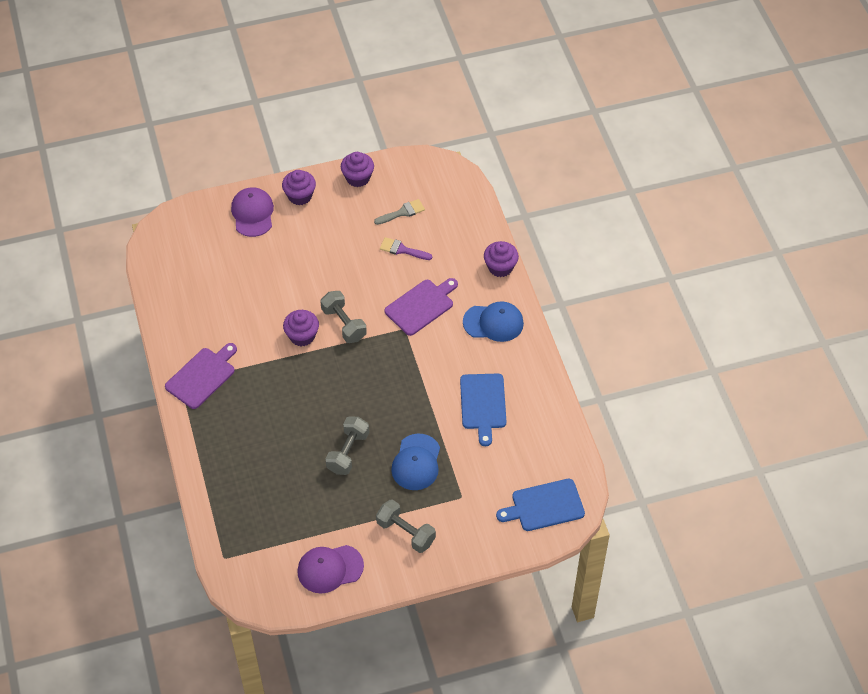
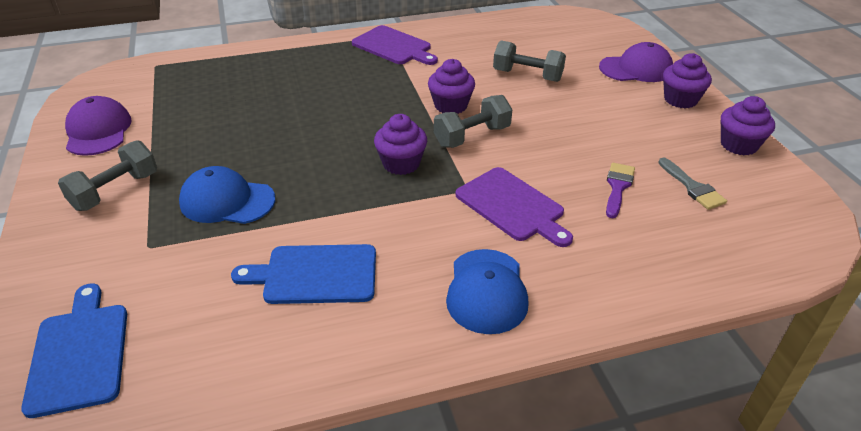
camera: 90 degrees right, 15 degrees down
(348, 452) = (264, 142): grey dumbbell -> grey dumbbell (527, 75)
(500, 267) = (614, 303): purple cupcake -> purple cupcake (401, 164)

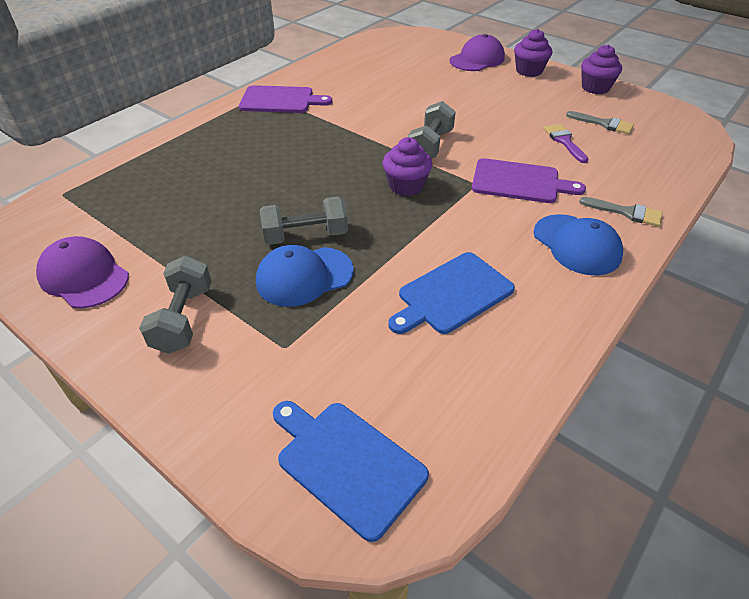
camera: 35 degrees left, 5 degrees up
(450, 105) = (386, 129): purple cupcake -> none
(527, 75) = (412, 88): grey dumbbell -> grey dumbbell (305, 236)
(585, 287) = (626, 212): none -> grey brush

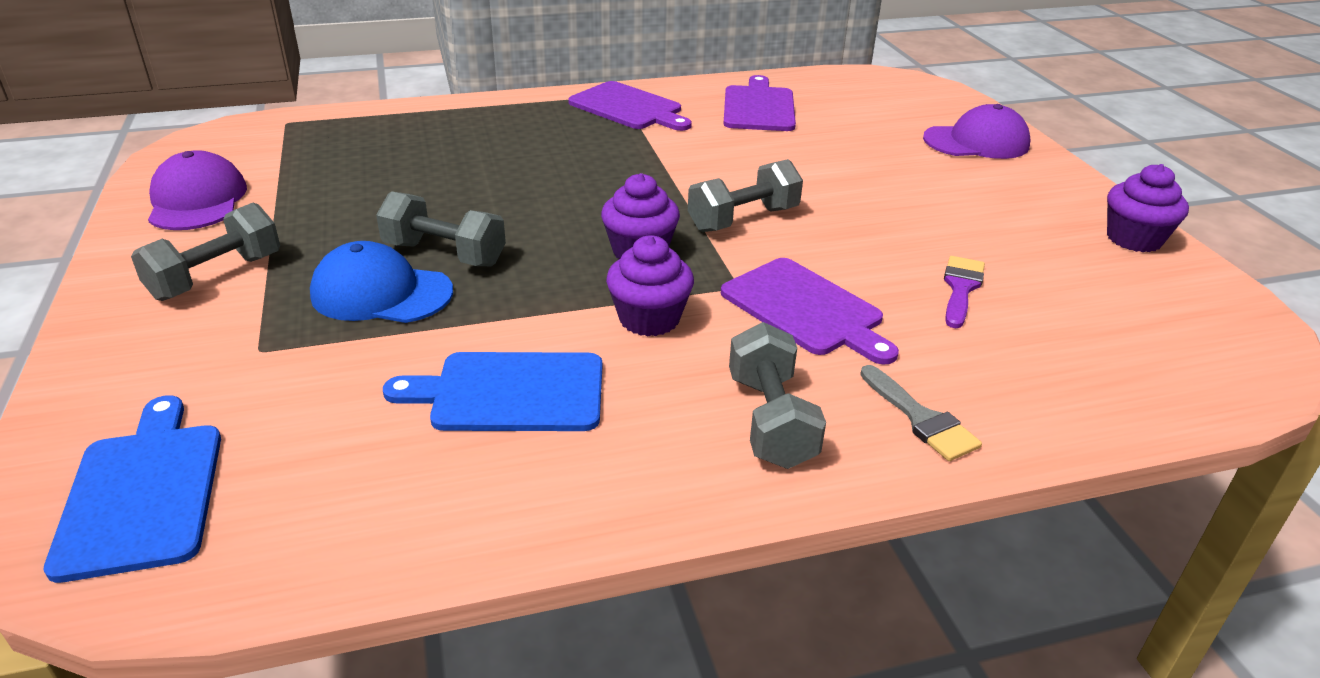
camera: 35 degrees right, 10 degrees down
(351, 75) = (758, 107): none -> purple cutting board
(529, 71) = (1043, 181): purple cupcake -> purple cupcake (649, 319)
(576, 245) = (771, 420): blue cap -> grey dumbbell
(604, 124) = (1071, 291): grey brush -> none

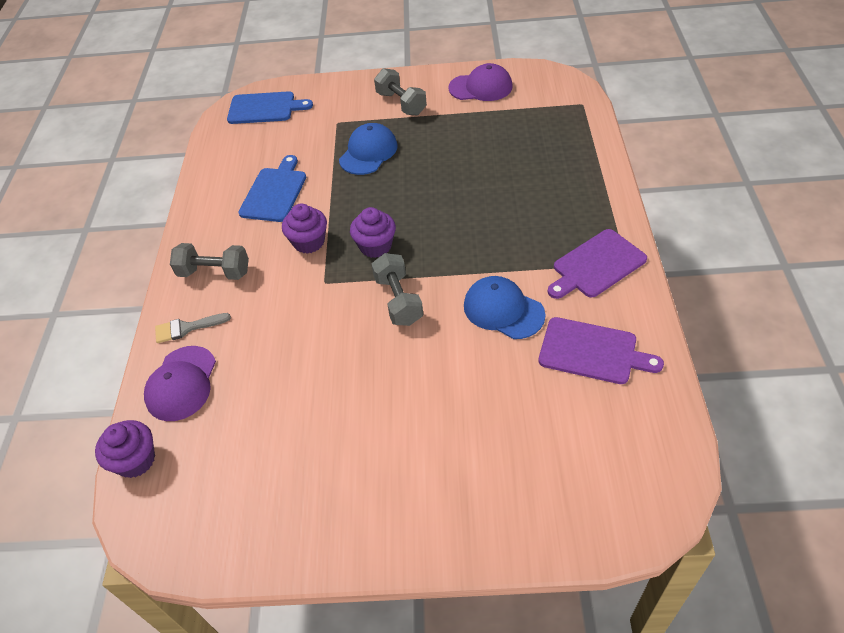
camera: 110 degrees right, 15 degrees up
(444, 254) = (398, 171): grey dumbbell -> none
(724, 152) = (503, 310): none -> blue cap
(806, 309) = (290, 307): purple cutting board -> none
(960, 288) = (280, 390): purple brush -> none
(976, 142) = (494, 503): purple cap -> purple cap (181, 383)
(1134, 239) = (295, 539): purple cupcake -> purple cupcake (136, 460)

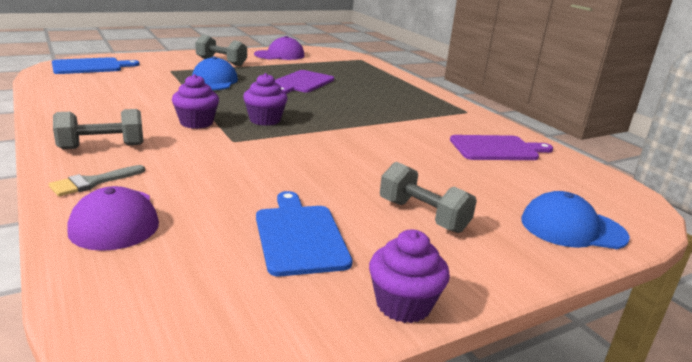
camera: 35 degrees left, 25 degrees down
(136, 460) = (88, 290): purple cupcake -> purple cupcake (403, 304)
(274, 192) = (136, 102): blue cutting board -> blue cutting board (300, 236)
(398, 300) = (315, 143): grey dumbbell -> grey dumbbell (423, 216)
(503, 310) = (408, 138): blue cap -> blue cap (572, 228)
(596, 265) = (450, 114): purple cutting board -> purple cutting board (302, 82)

